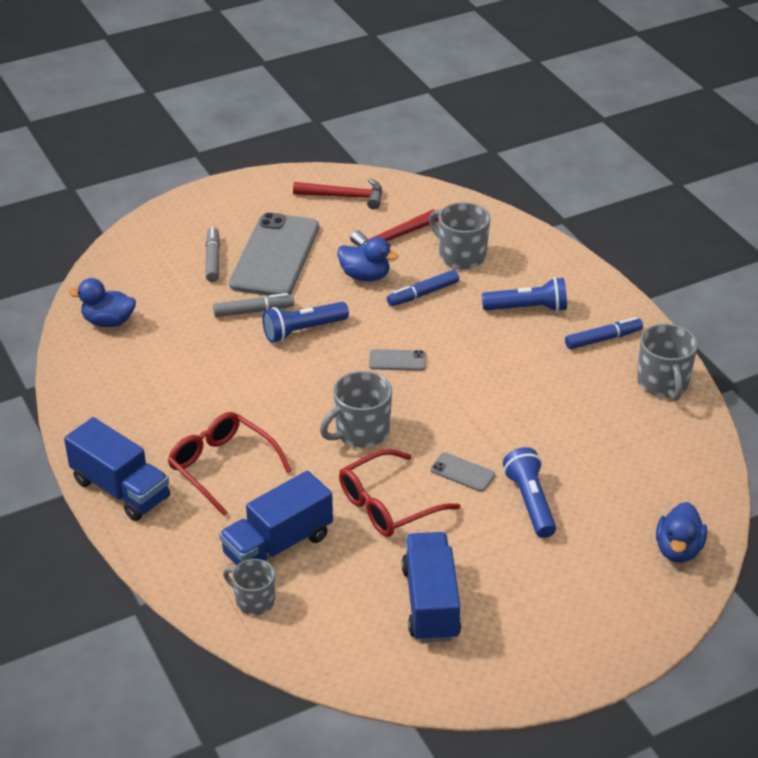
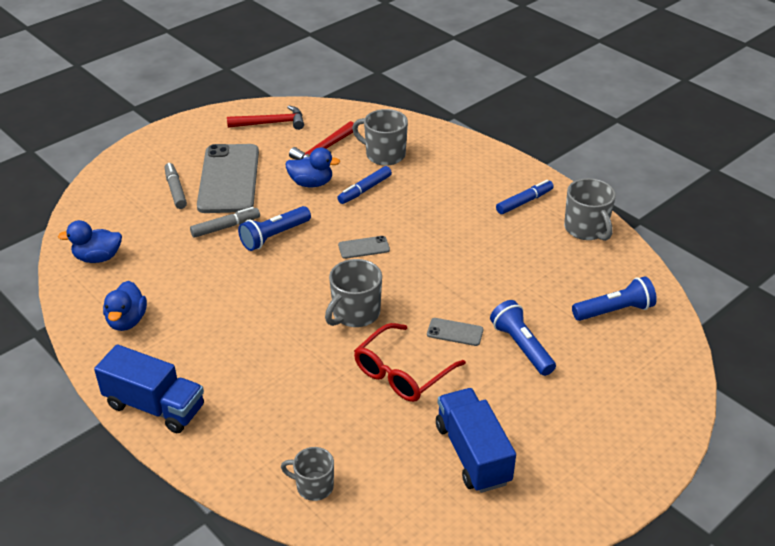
camera: 15 degrees left, 0 degrees up
(222, 467) = (243, 367): red glasses -> none
(277, 545) = (317, 429): blue truck -> none
(527, 308) = (454, 188): blue flashlight -> blue flashlight (614, 311)
(678, 550) = (658, 363): blue duck -> blue duck (127, 321)

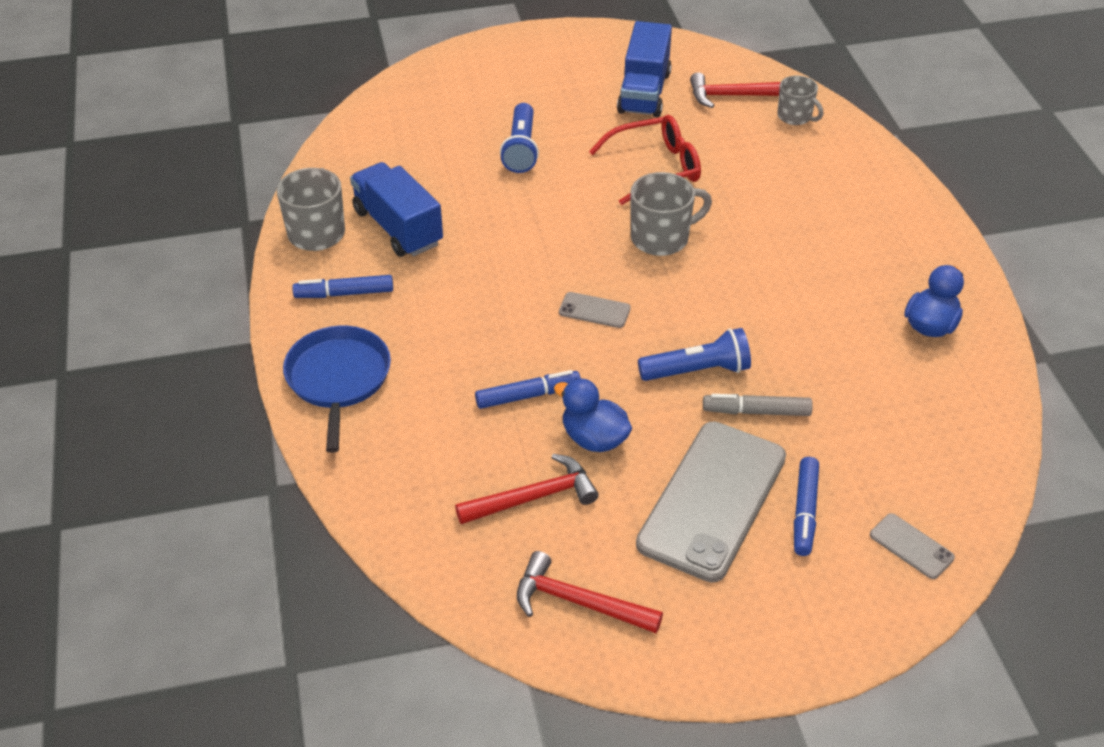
camera: 150 degrees left, 5 degrees up
(98, 258) = (952, 431): blue duck -> none
(155, 406) = (920, 224): blue truck -> blue truck (398, 227)
(176, 190) = (804, 512): grey marker -> blue marker
(384, 155) = (450, 448): grey mug -> none
(386, 488) = (734, 96): none -> red hammer
(455, 332) = (573, 183): grey phone -> grey phone (911, 546)
(475, 162) = (338, 379): none -> blue pan
(614, 311) = (397, 146): blue flashlight -> none

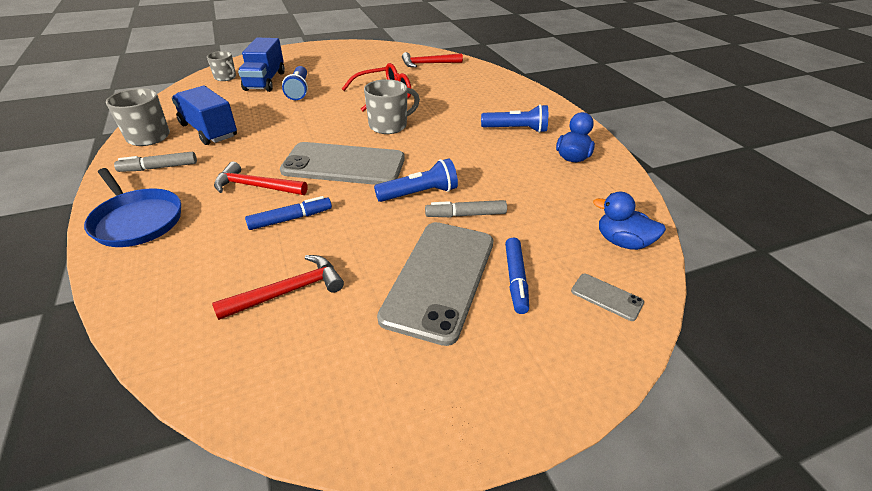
camera: 10 degrees left, 5 degrees down
(338, 379) = (137, 220): blue pan -> blue pan turned 150 degrees clockwise
(344, 293) = (159, 167): blue marker -> grey marker
(578, 602) = (324, 379): red hammer -> red hammer (256, 186)
(594, 310) = (344, 165): grey phone -> grey phone, size x2.41
(594, 438) = (342, 243): blue duck -> blue duck (622, 242)
(644, 92) = (375, 65): blue truck -> blue truck (265, 81)
(795, 116) = (464, 70): grey mug -> grey mug (226, 77)
(857, 262) = (516, 129): none -> blue flashlight

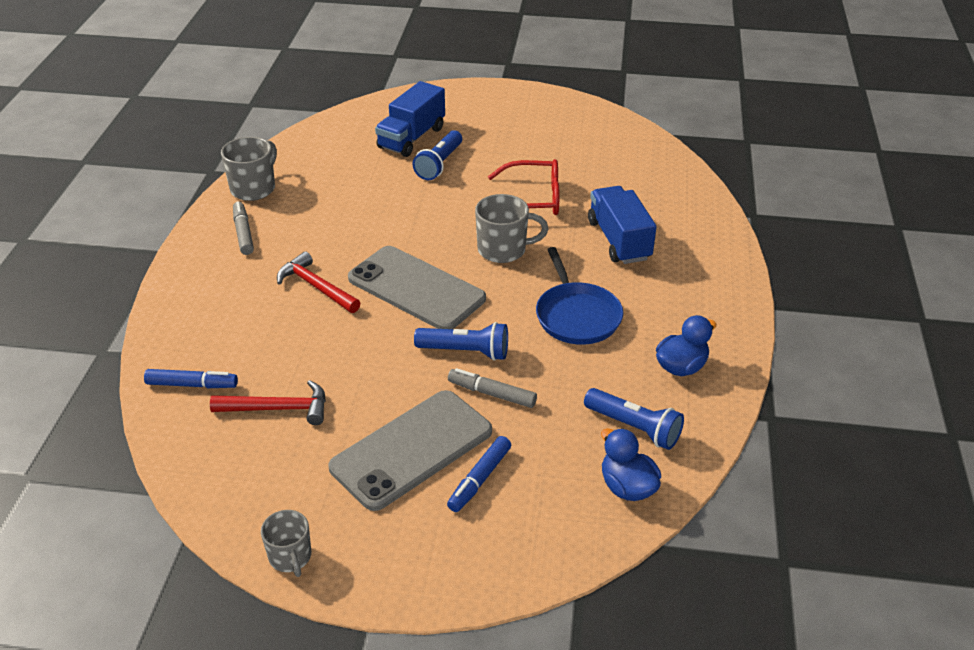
camera: 30 degrees right, 0 degrees up
(137, 220) = (198, 289): blue pan -> blue pan (577, 315)
(159, 167) = (243, 233): grey marker -> grey marker turned 60 degrees clockwise
(209, 130) = (312, 198): blue truck -> blue truck (619, 240)
(226, 77) = (372, 120): grey mug -> grey mug (290, 557)
(290, 219) = (324, 336): blue marker -> blue marker (192, 385)
(428, 64) = (631, 161): red hammer -> none
(516, 129) = (650, 304): blue flashlight -> blue flashlight (634, 428)
(606, 297) = (550, 531): grey phone -> none

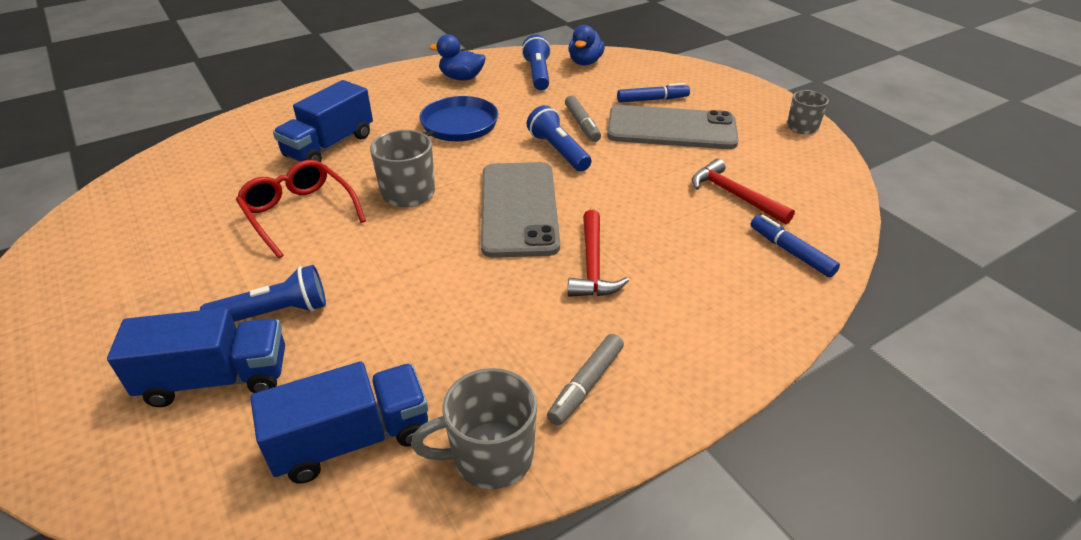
camera: 130 degrees left, 0 degrees up
(319, 159) = (352, 440): none -> blue truck

